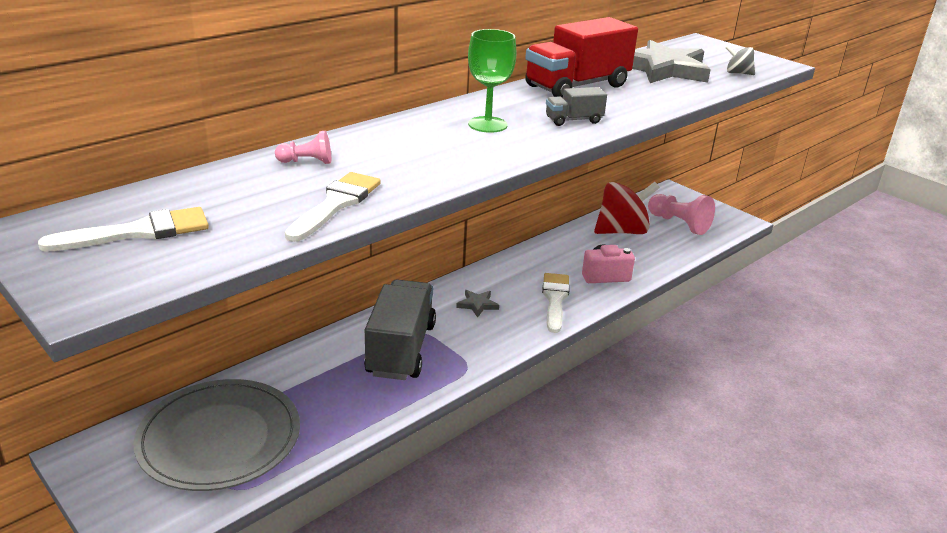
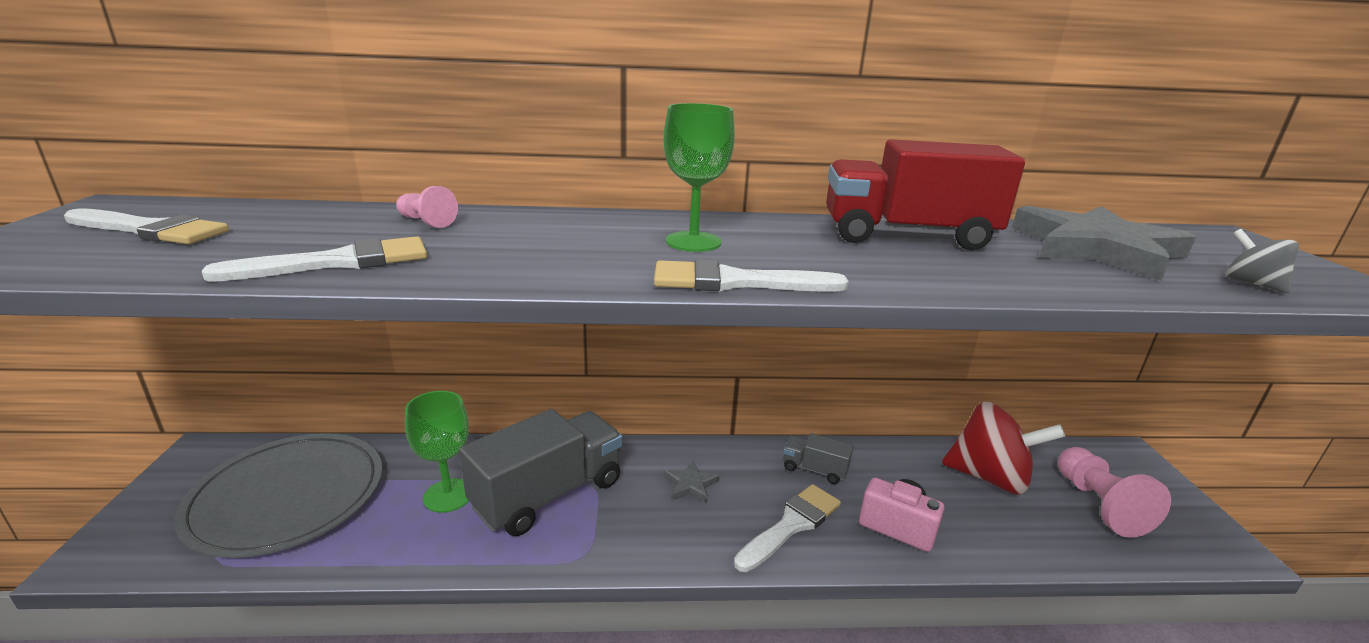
camera: 40 degrees right, 5 degrees down
(337, 381) = (448, 495): none -> green goblet
(554, 143) = (735, 282): none -> white brush
(573, 120) = (822, 267): grey truck -> grey truck (814, 469)

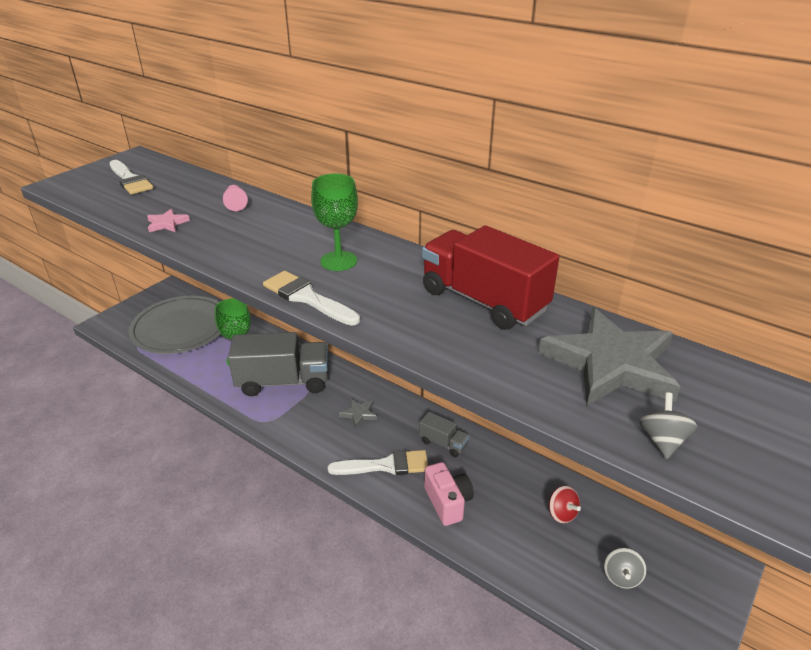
camera: 40 degrees right, 10 degrees up
(339, 262) = (167, 223): white brush -> pink star
(814, 469) = (443, 443): grey truck -> grey truck turned 150 degrees clockwise
(989, 477) = (561, 514): red spinning top -> red spinning top, size x0.47
(1098, 505) = (621, 577): pink pawn -> grey spinning top

